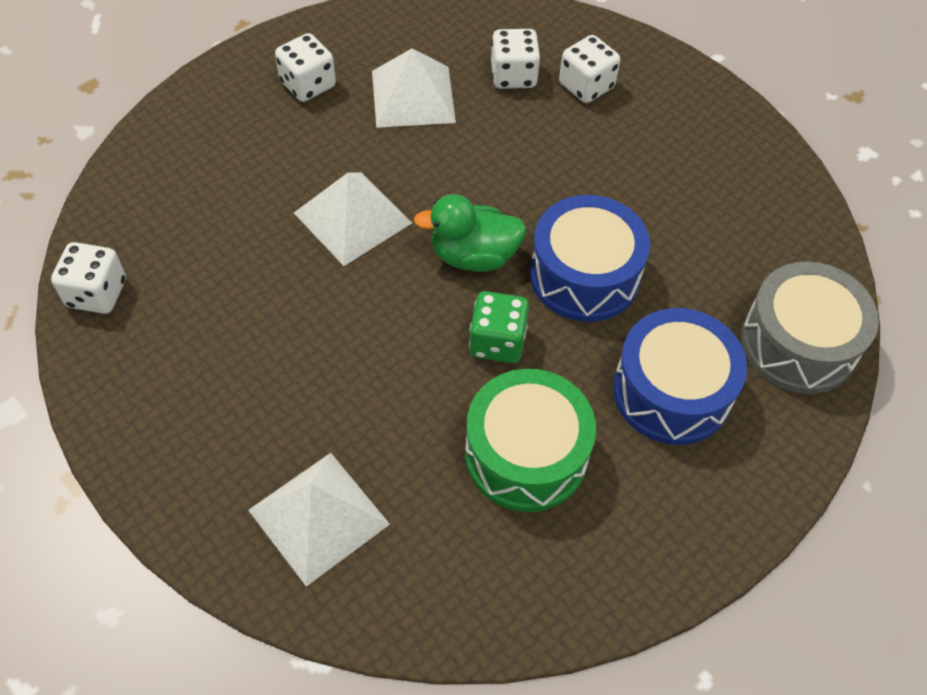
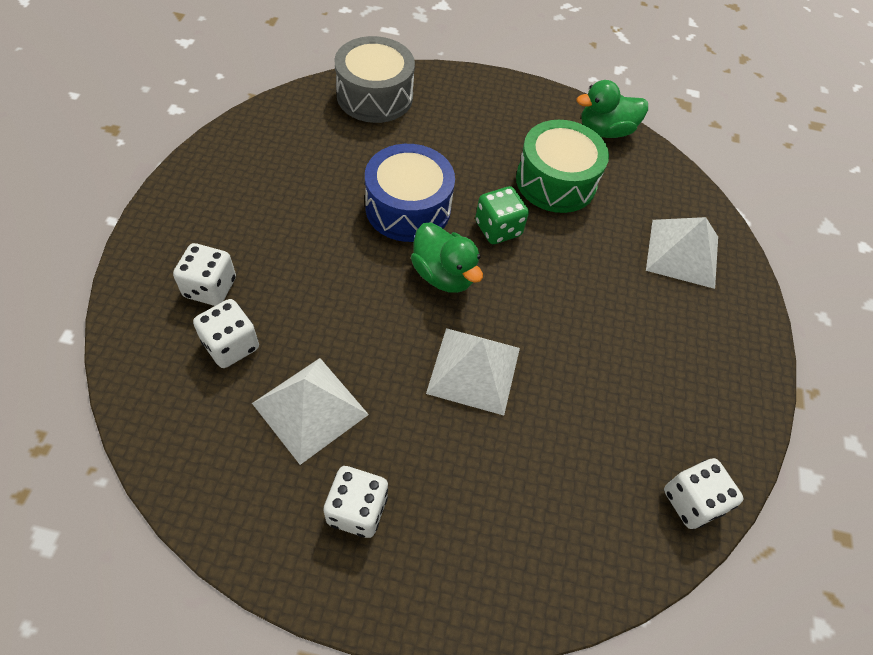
camera: 130 degrees left, 0 degrees up
(577, 594) = (605, 131): none -> green duck
(671, 391) = (457, 137): blue drum -> none

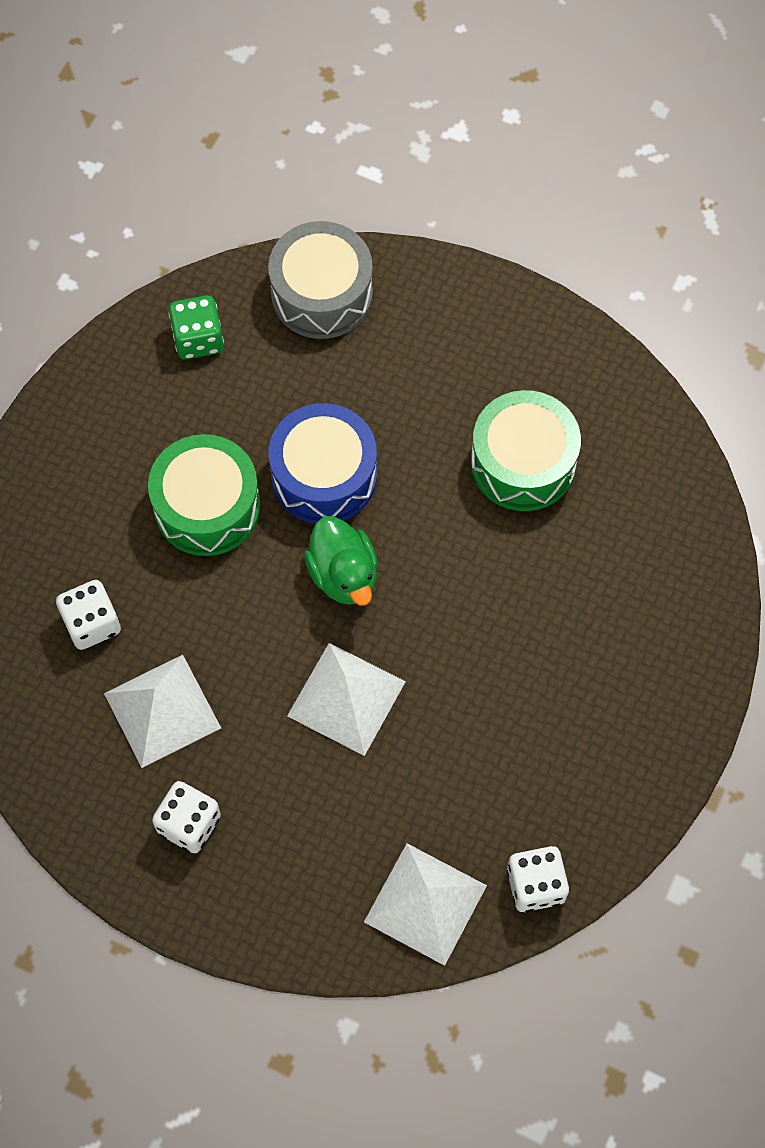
camera: 20 degrees right, 10 degrees up
(210, 287) = (78, 549): white dice -> none
(317, 241) = (207, 506): none -> green drum
(498, 228) = (427, 521): green dice -> green dice (198, 339)
(605, 131) = (618, 390): green duck -> none
(682, 253) = (649, 591): white pyramid -> white pyramid (425, 903)

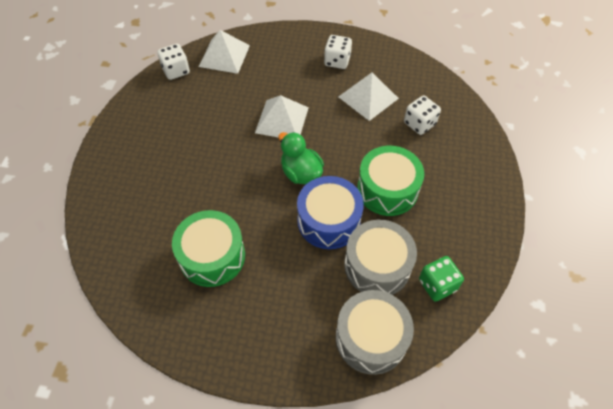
camera: 165 degrees right, 10 degrees down
(274, 387) = (377, 265): none -> grey drum

